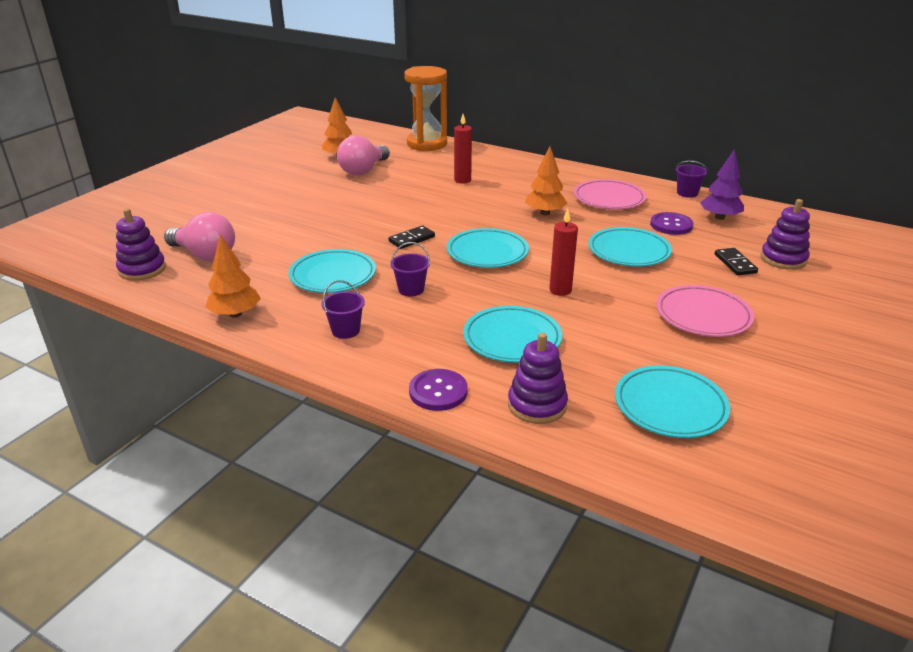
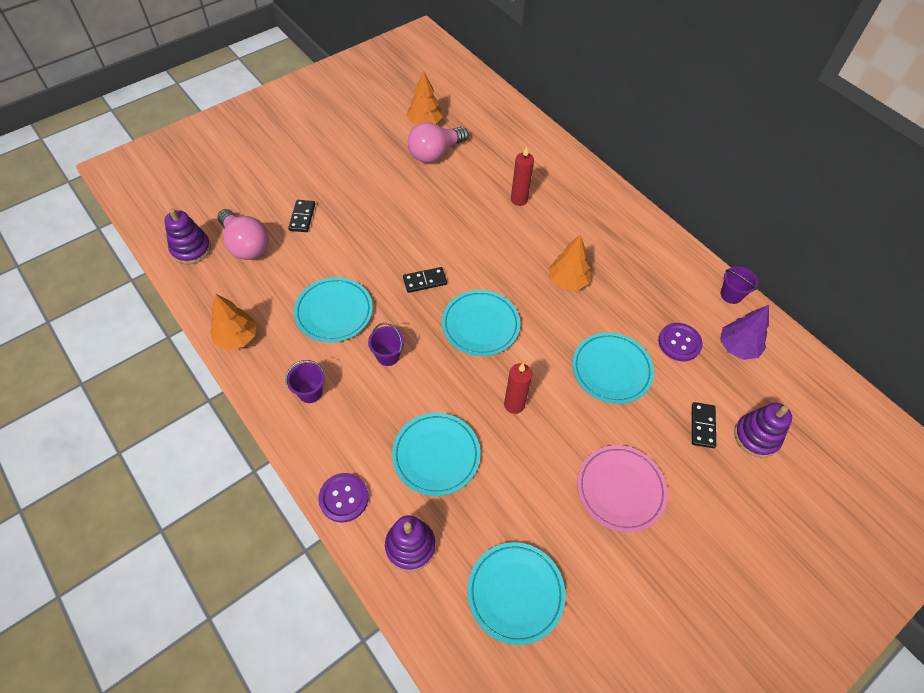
camera: 20 degrees right, 25 degrees up
(256, 227) = (302, 217): none -> black domino
(427, 144) = (517, 124): orange hourglass -> none
(609, 199) = (644, 278): pink plate -> none

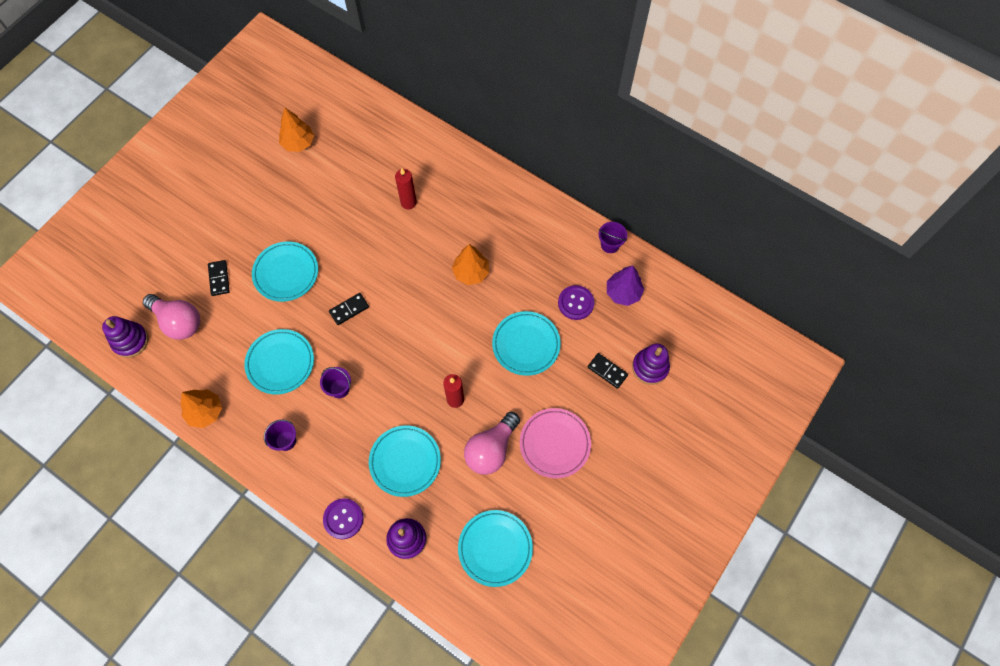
camera: 15 degrees left, 10 degrees up
(435, 153) = (318, 175): pink light bulb -> pink light bulb (491, 449)
(480, 325) = (408, 337): turquoise plate -> turquoise plate (286, 273)
(702, 426) = (607, 371): black domino -> black domino turned 45 degrees counterclockwise

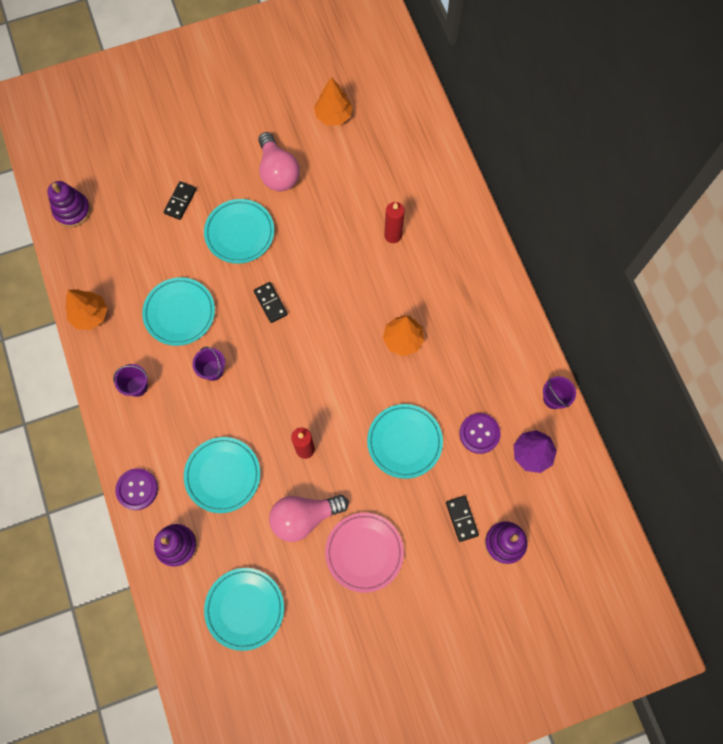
camera: 35 degrees right, 5 degrees up
(178, 322) = (121, 219): pink light bulb -> pink light bulb (278, 172)
(349, 309) = (270, 303): black domino -> black domino turned 60 degrees clockwise

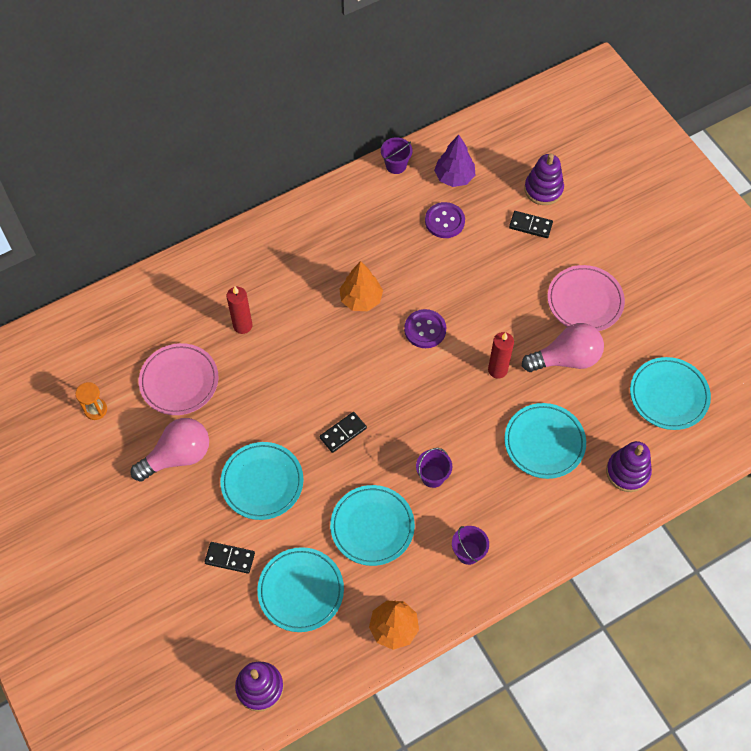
camera: 100 degrees left, 10 degrees down
(137, 489) = (581, 525): purple button -> purple button (425, 329)
(304, 517) = (566, 358): pink light bulb -> pink light bulb turned 75 degrees counterclockwise
(333, 115) = (95, 410): orange tree -> orange hourglass
(347, 179) = (179, 381): none -> pink plate
(404, 442) = (468, 283): turquoise plate -> turquoise plate (301, 591)
(462, 518) = (530, 225): black domino -> black domino turned 45 degrees clockwise

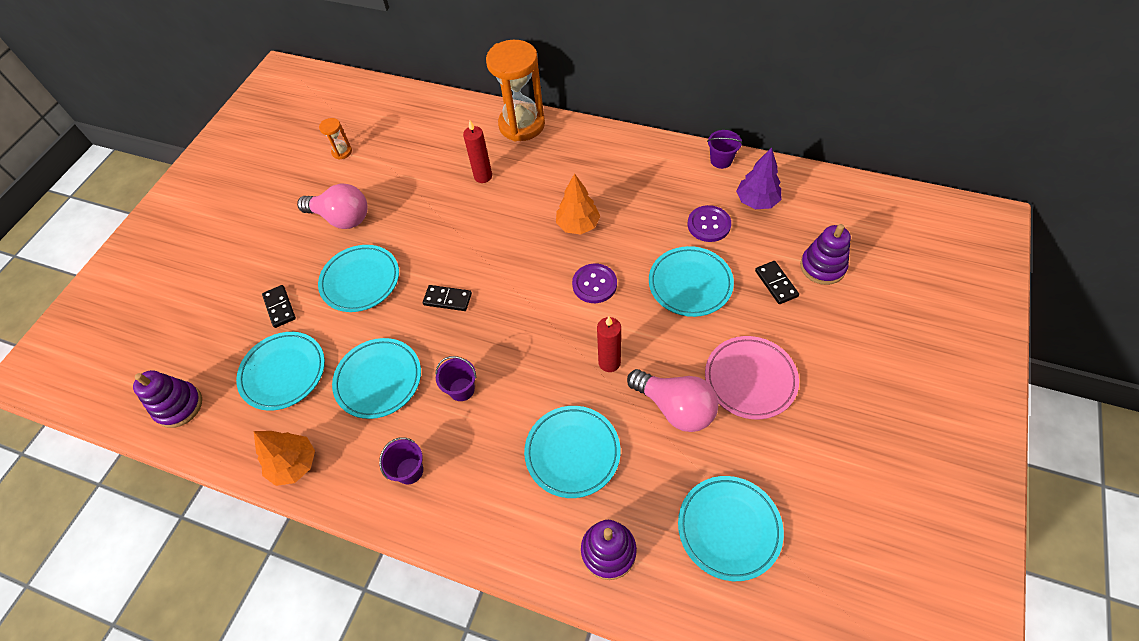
camera: 55 degrees right, 5 degrees down
(179, 381) = (404, 176): pink plate -> none
(215, 259) = (522, 125): none -> orange hourglass
(482, 273) = (690, 284): none -> turquoise plate

